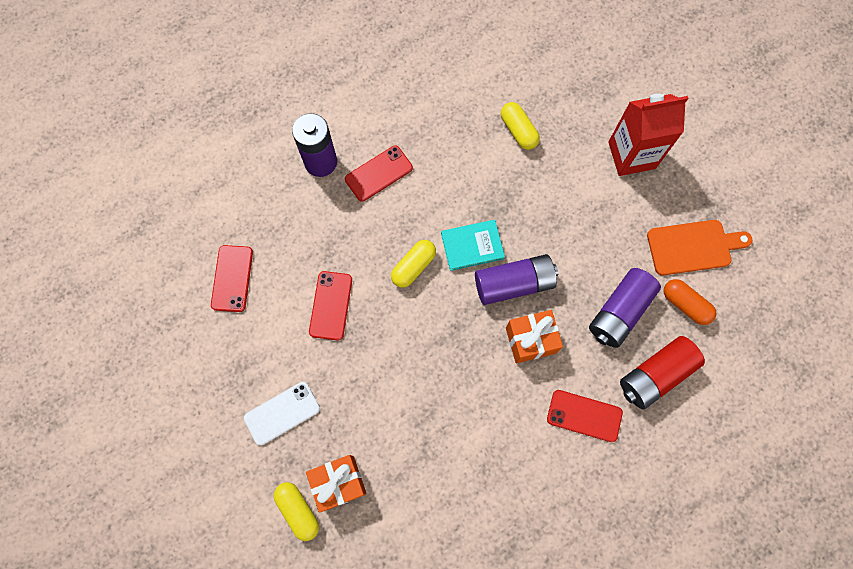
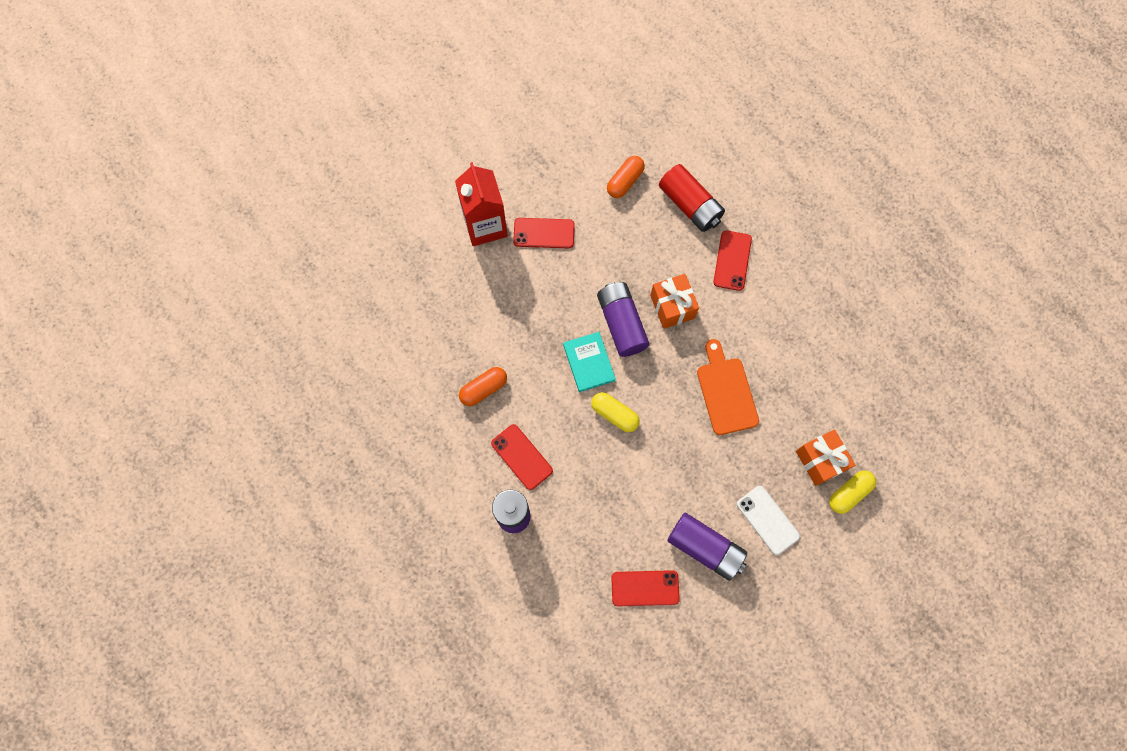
camera: 95 degrees left, 0 degrees up
(331, 305) = (661, 487): red phone -> red phone (544, 233)
(452, 143) = (483, 389): none -> orange capsule
(518, 131) = (466, 327): yellow capsule -> none
(619, 312) = (638, 234): purple battery -> purple battery (705, 548)
(693, 247) = (571, 174): orange cutting board -> orange cutting board (726, 392)

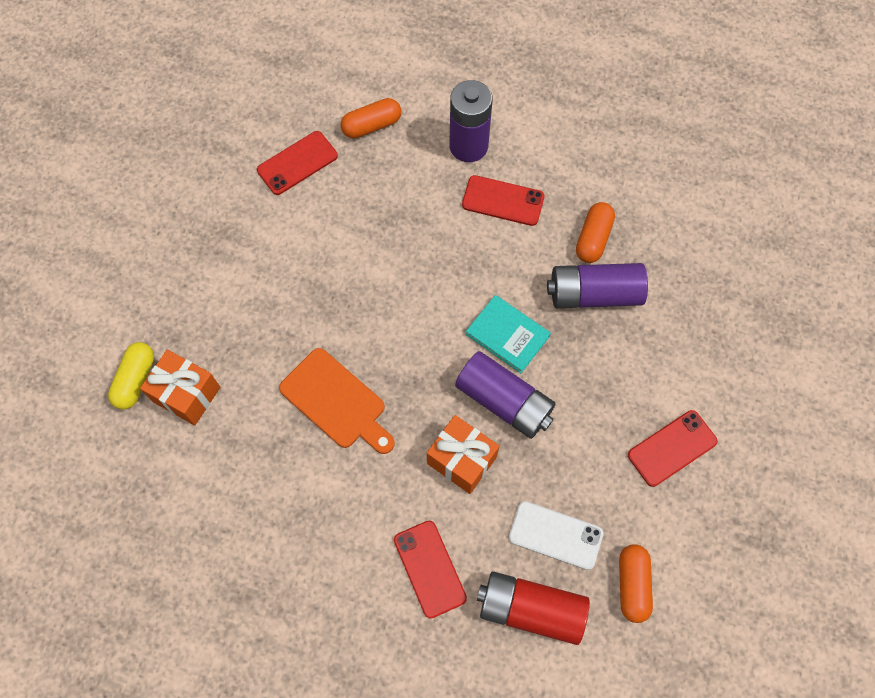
camera: 145 degrees right, 5 degrees down
(485, 225) = (743, 411): red carton -> none
(570, 583) = (371, 125): none -> orange capsule
(614, 414) = (440, 300): yellow capsule -> none
(705, 548) = (260, 233): purple battery -> purple battery (594, 294)
(767, 520) = (211, 298): white phone -> white phone (555, 535)

